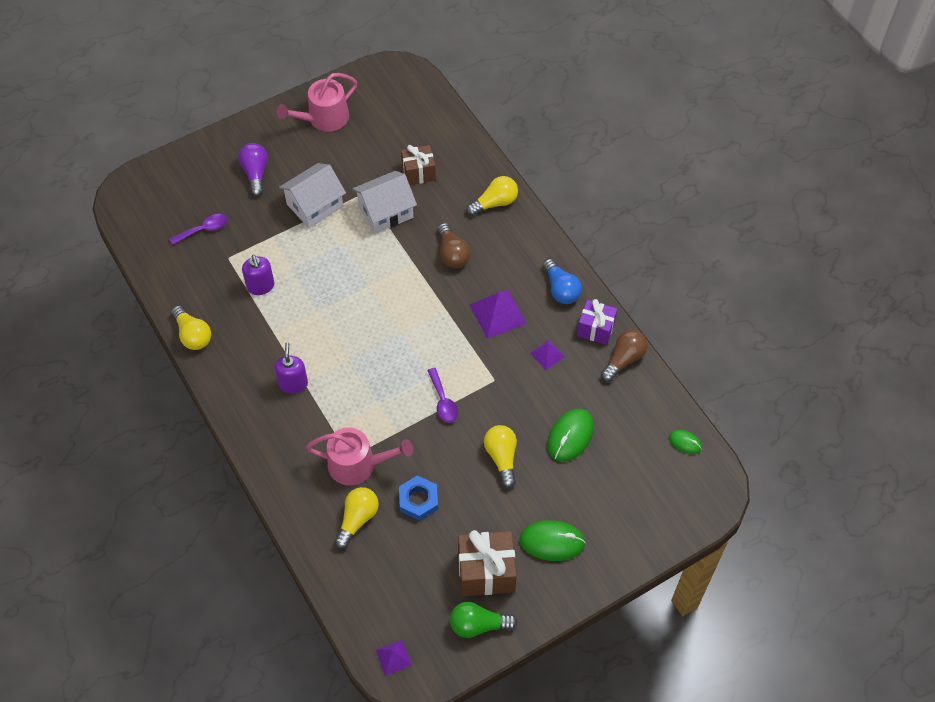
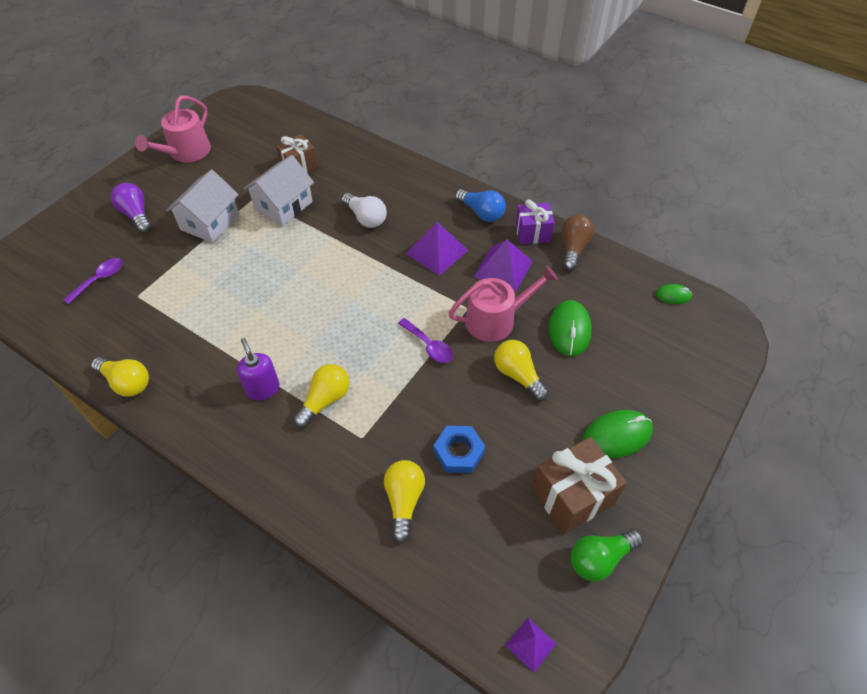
camera: 25 degrees left, 5 degrees down
(260, 286) = (185, 309): purple soap dispenser -> none
(358, 464) = (374, 442): pink watering can -> pink watering can (496, 319)
(452, 254) = (365, 218): brown light bulb -> white light bulb
(494, 203) = (381, 167): yellow light bulb -> yellow light bulb (325, 400)
(547, 354) = (503, 269): purple pyramid -> purple pyramid, size x1.77

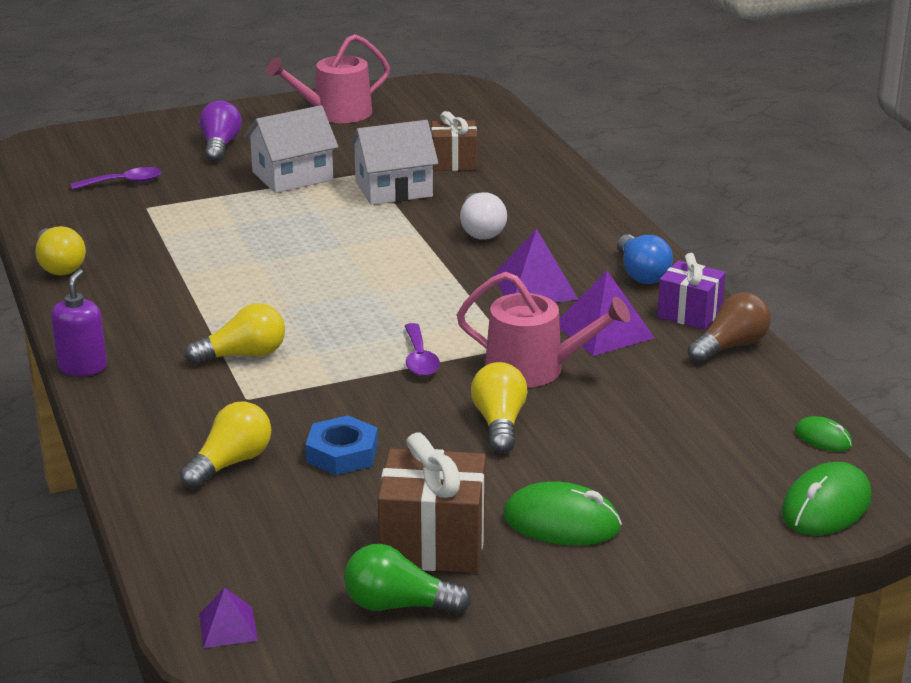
camera: 35 degrees right, 25 degrees down
(263, 389) = (188, 321): purple soap dispenser -> purple soap dispenser (82, 367)
(569, 330) = (622, 413): green mouse -> green mouse (826, 506)

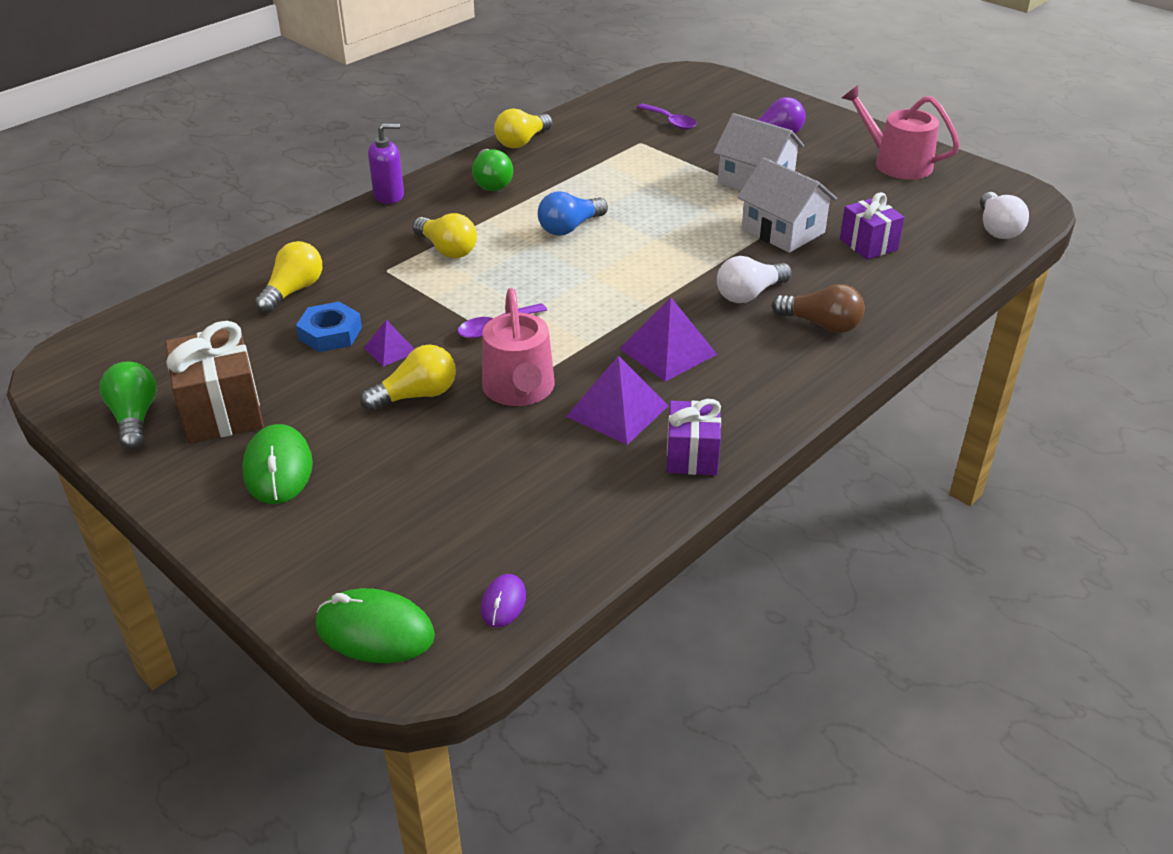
camera: 65 degrees right, 10 degrees up
(129, 302) = (492, 182): none -> green light bulb
(228, 627) = (89, 353): purple pyramid -> purple pyramid (390, 349)
(230, 463) = (293, 291): yellow light bulb -> yellow light bulb turned 75 degrees counterclockwise
(454, 162) = (868, 244): brown gift -> purple gift
(482, 110) = (997, 228): none -> white light bulb
(641, 274) = (749, 406): blue light bulb -> blue light bulb (570, 227)
(730, 346) = (646, 497): brown light bulb -> brown light bulb (821, 324)
(823, 438) = (503, 603): green mouse -> purple mouse

